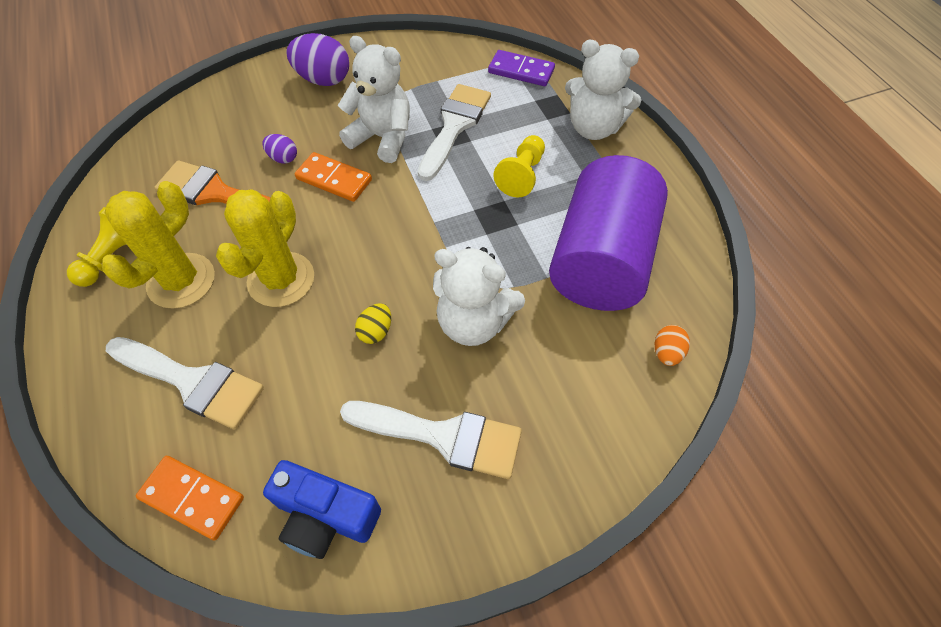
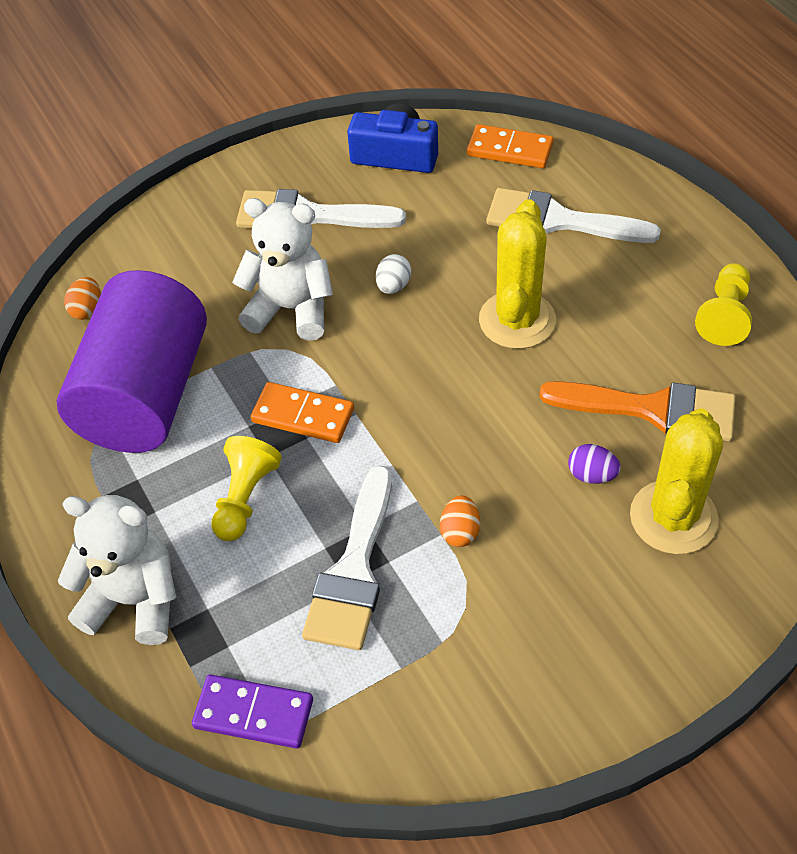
camera: 175 degrees right, 5 degrees down
(181, 281) = (629, 303): yellow cactus -> yellow cactus (673, 517)
(323, 80) = (598, 637): purple egg -> none
(334, 179) = (505, 453): orange domino -> orange domino (303, 416)
(376, 331) = (393, 286): yellow egg -> white egg
(382, 138) = (460, 531): white teddy bear -> orange egg

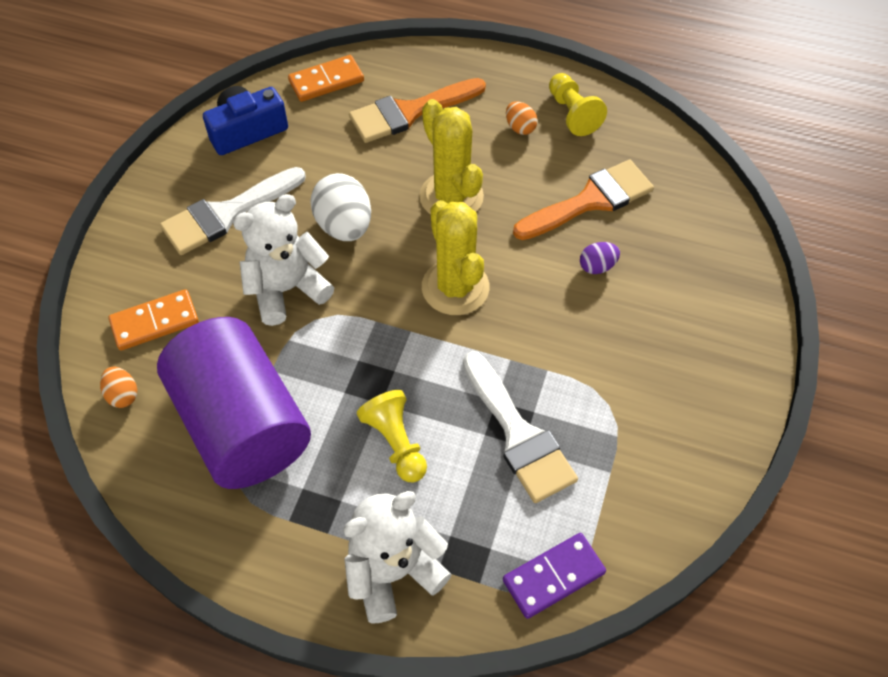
camera: 45 degrees left, 5 degrees up
(303, 416) = (376, 358): orange domino -> orange domino (155, 322)
(393, 286) = (344, 226): white egg -> white egg, size x1.91
(460, 531) = (557, 359): orange egg -> orange egg (520, 127)
(558, 220) = (409, 112): white brush -> orange brush
(673, 517) = (667, 259): yellow cactus -> yellow cactus (455, 287)

